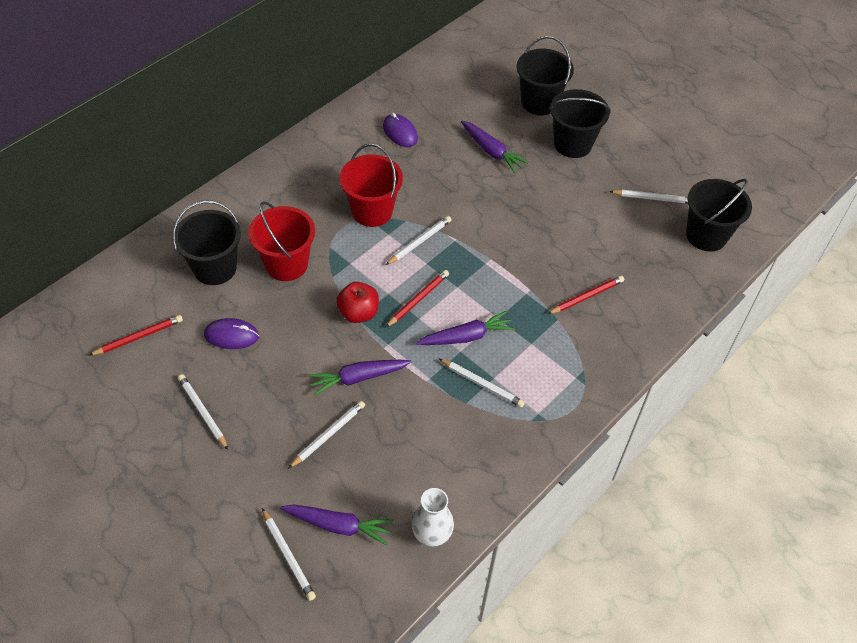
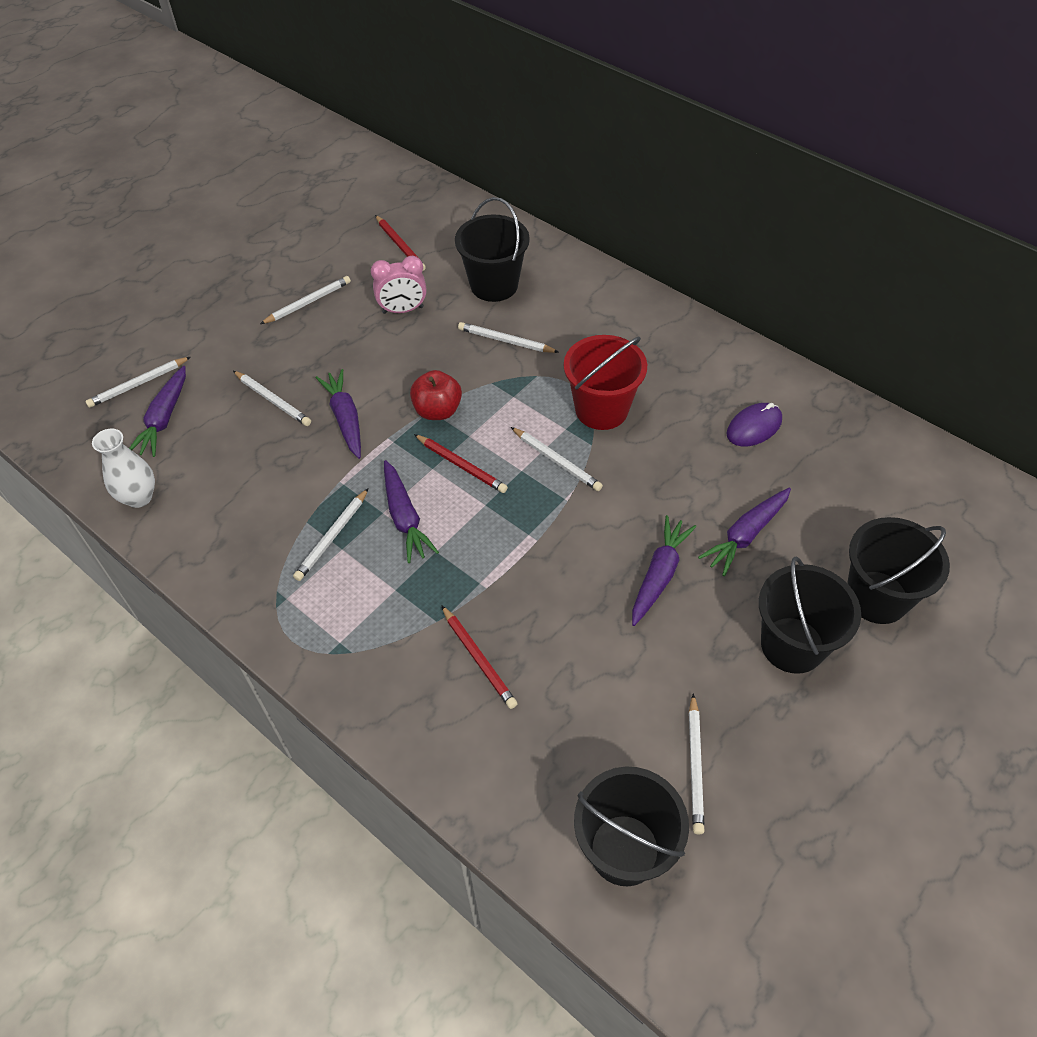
camera: 90 degrees right, 0 degrees up
(231, 335) = (403, 310): purple mouse -> pink clock
(286, 264) = (505, 341): red bucket -> white pencil
(521, 197) = (659, 575): none -> purple carrot

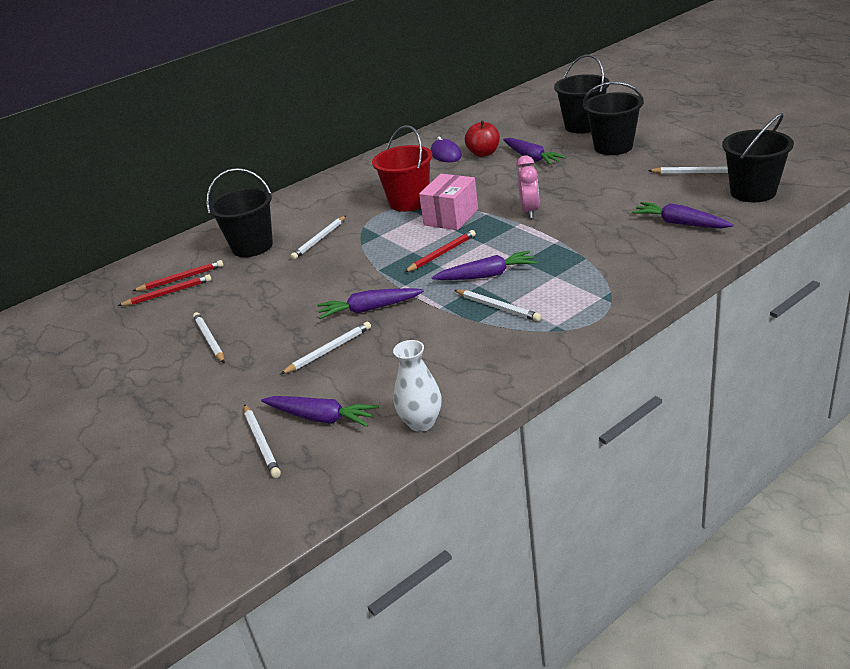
camera: 75 degrees left, 20 degrees down
(403, 310) = (254, 288): pink clock -> pink clock (530, 211)
(437, 410) = (380, 266): red apple -> red apple (484, 153)
(479, 659) = (619, 241): red pencil -> red pencil (181, 278)
(557, 461) = (451, 217): white pencil -> pink box
(659, 575) = (557, 183): purple carrot -> purple carrot (680, 223)

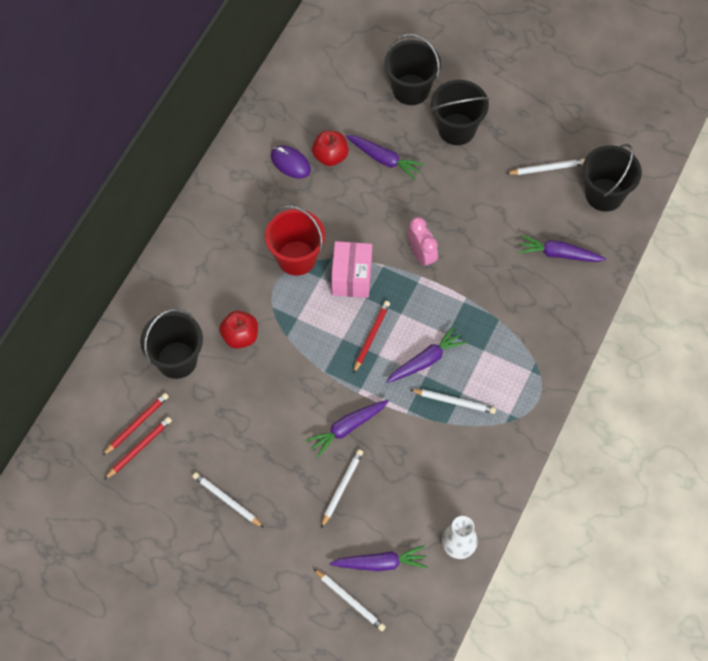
camera: 30 degrees left, 30 degrees up
(319, 240) = (240, 336): white pencil -> red apple

